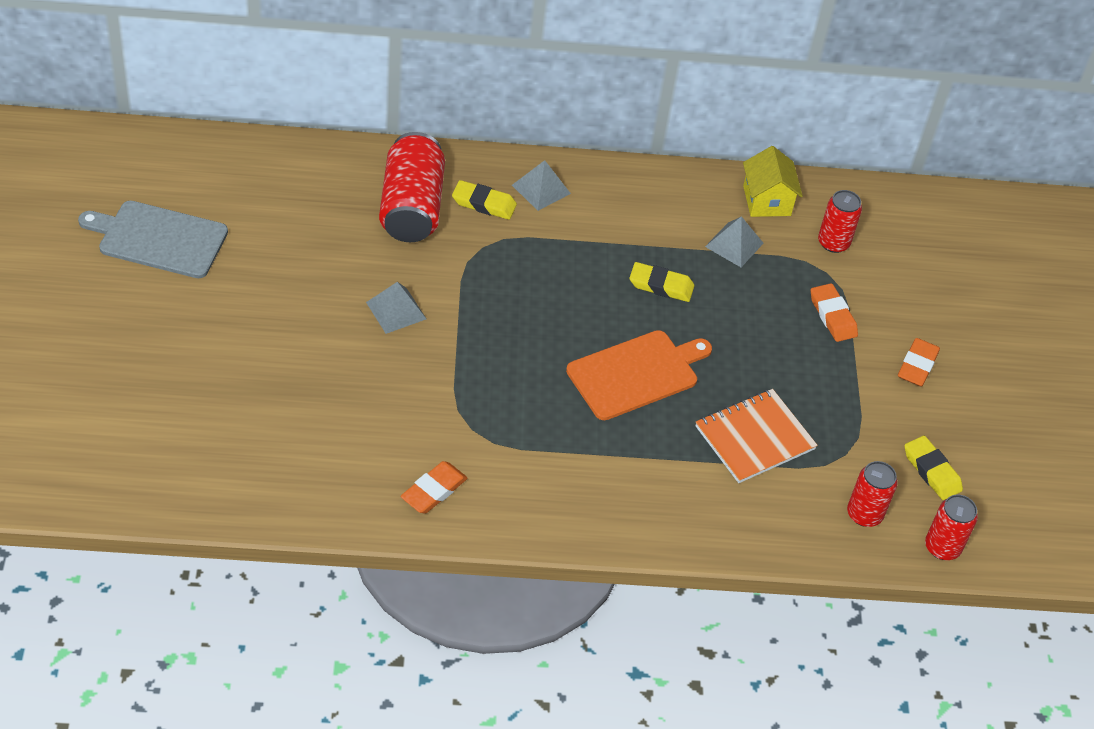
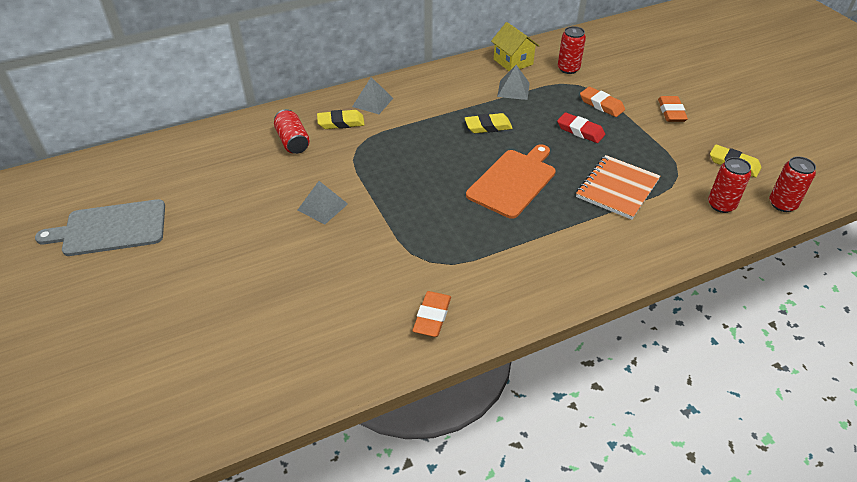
camera: 20 degrees left, 5 degrees down
(411, 207) = (293, 141): red can -> red can, size x0.59
(773, 341) = (580, 131): none -> red eraser

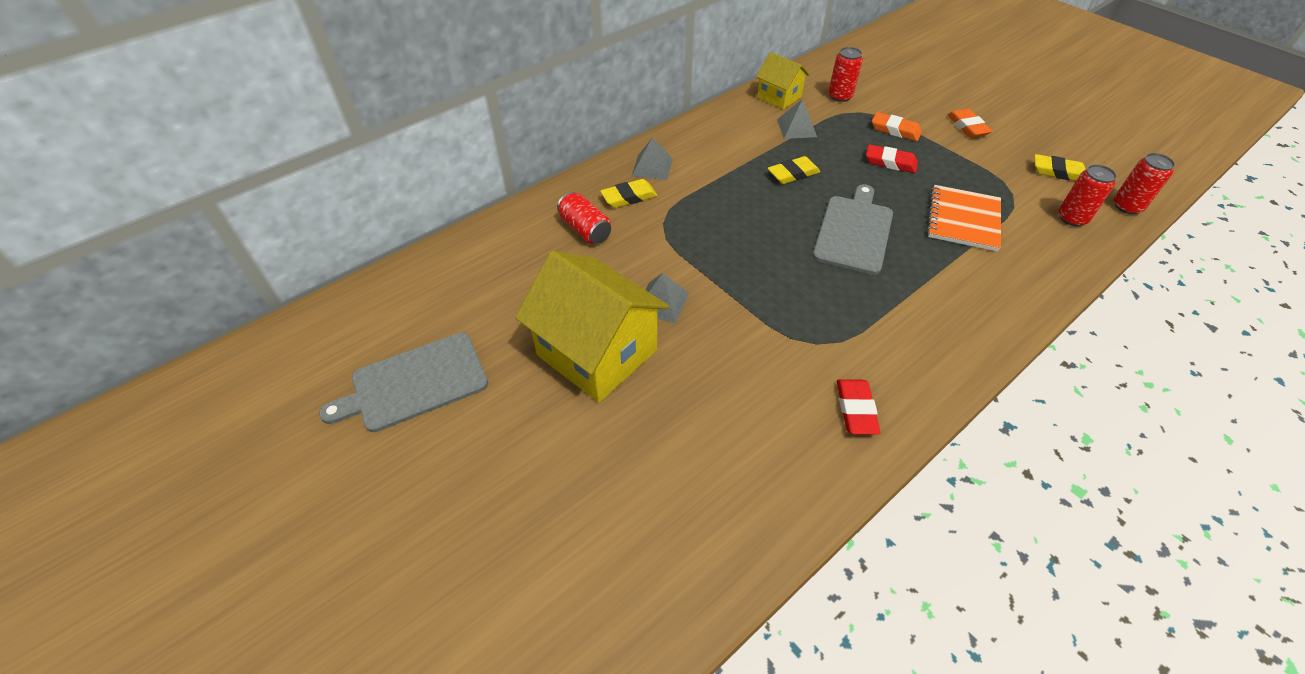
camera: 15 degrees left, 5 degrees up
(253, 234) = (597, 353): none -> yellow house
(432, 316) = (856, 409): orange eraser -> red eraser
(513, 181) = (854, 231): orange cutting board -> grey cutting board

